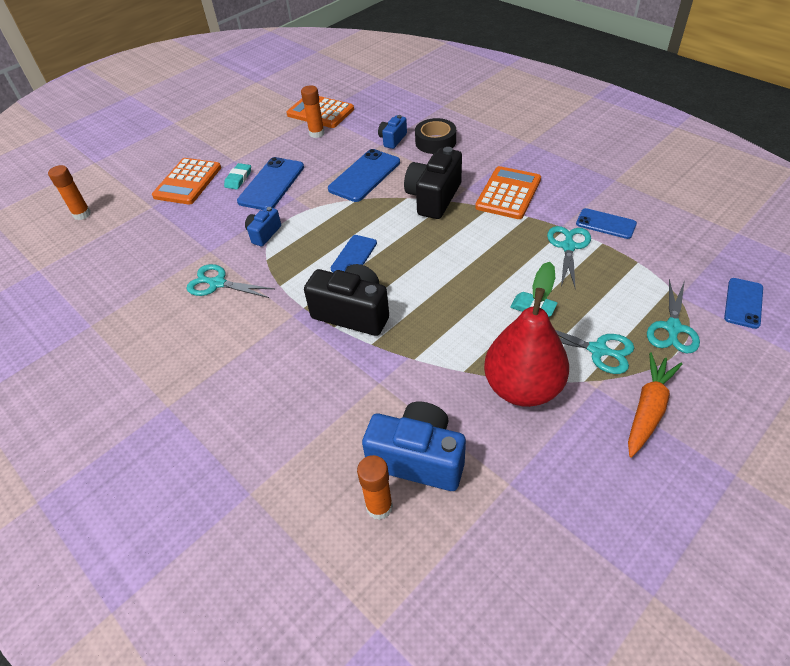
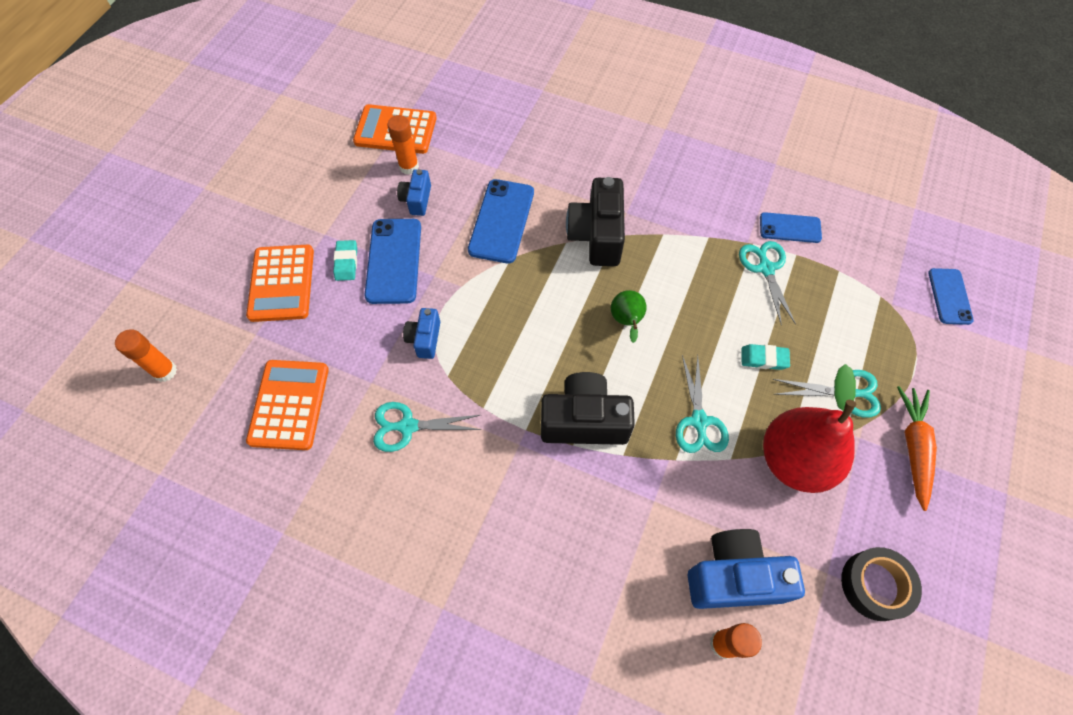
camera: 25 degrees left, 15 degrees up
(354, 256) = (547, 342): blue phone -> none
(392, 139) = (508, 157): blue camera -> blue camera (417, 200)
(426, 256) = (627, 321): none -> green pear
(435, 142) = (560, 150): black tape -> black tape (875, 585)
(508, 193) = (674, 209): orange calculator -> orange calculator (289, 405)
(672, 328) = (900, 345): turquoise scissors -> turquoise scissors (699, 421)

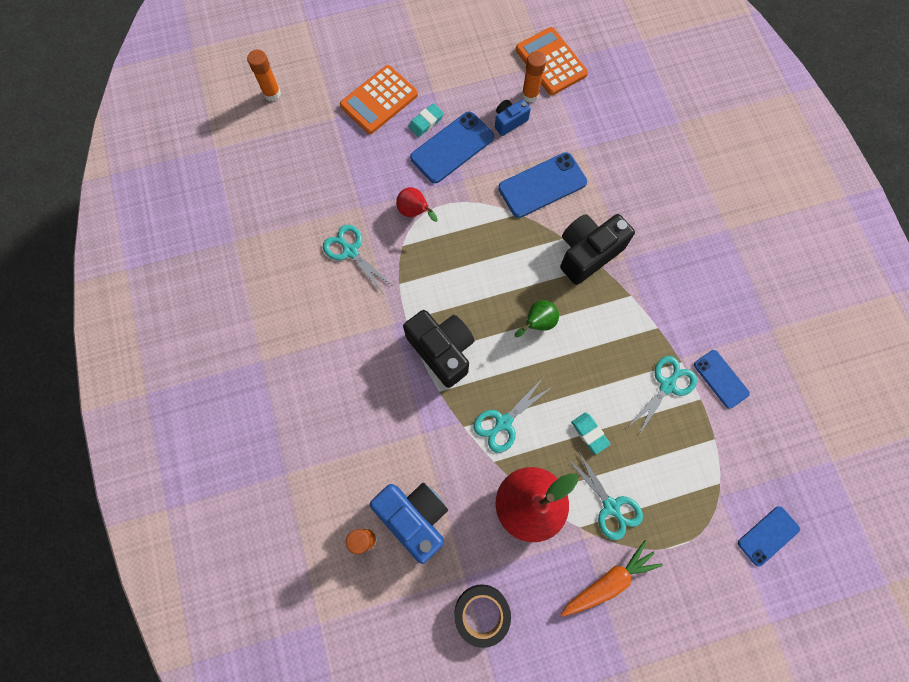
camera: 50 degrees right, 10 degrees up
(289, 405) = (308, 175): orange calculator -> none
(425, 339) = (415, 212): blue camera -> red pear

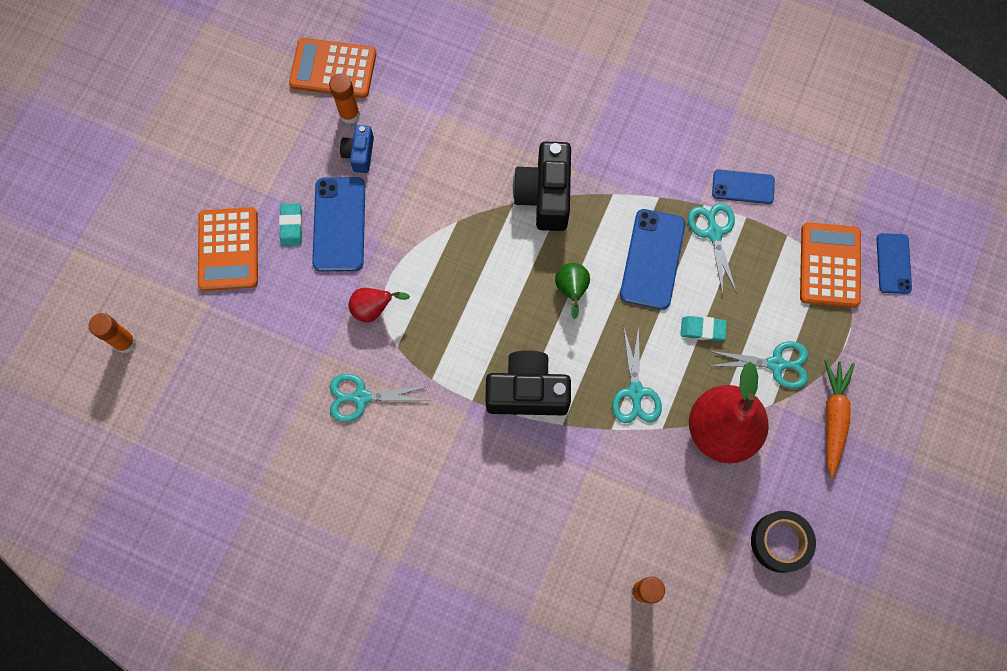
camera: 50 degrees left, 0 degrees up
(414, 517) = (656, 535): blue camera -> none
(542, 185) = (447, 179): blue phone -> blue phone (652, 259)
(721, 488) = (829, 265): none -> orange calculator

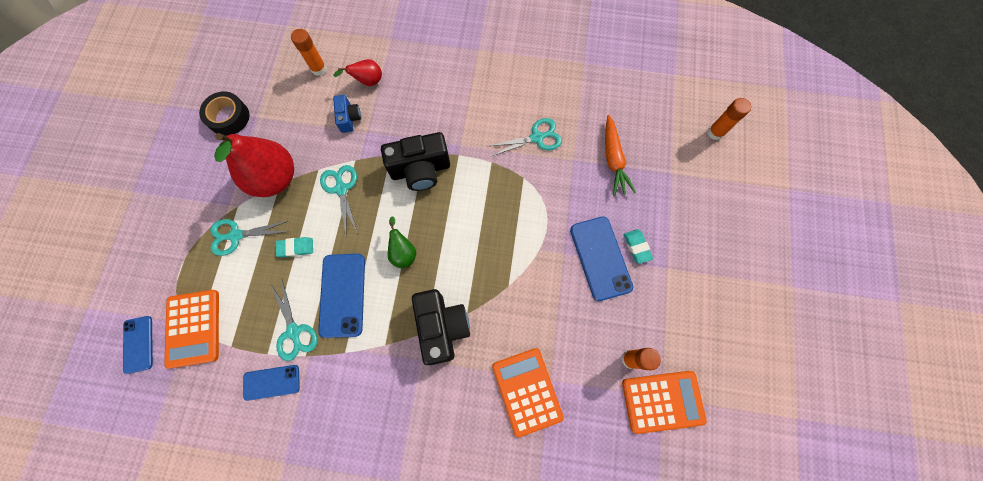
camera: 165 degrees right, 0 degrees up
(228, 249) = (676, 216): orange calculator -> orange calculator (527, 391)
(359, 154) = (607, 323): blue camera -> blue camera (349, 118)
(374, 309) = (550, 200): red pear -> red pear (367, 81)
(833, 417) = (191, 207): orange carrot -> orange carrot (613, 159)

